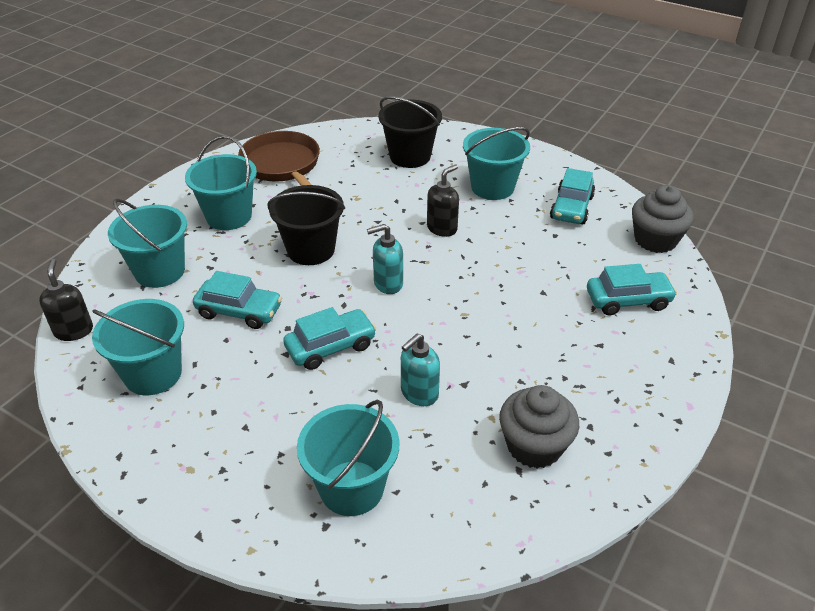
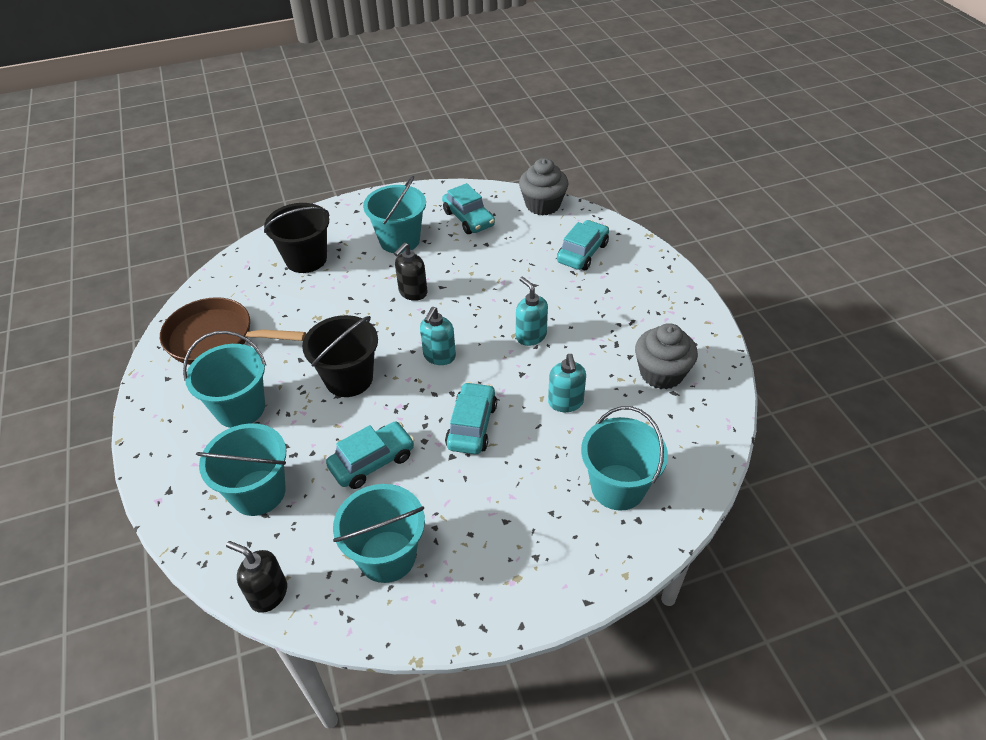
camera: 50 degrees left, 5 degrees up
(442, 228) = (413, 292): black soap dispenser -> black soap dispenser turned 135 degrees counterclockwise
(475, 325) = (531, 336): none -> turquoise soap dispenser

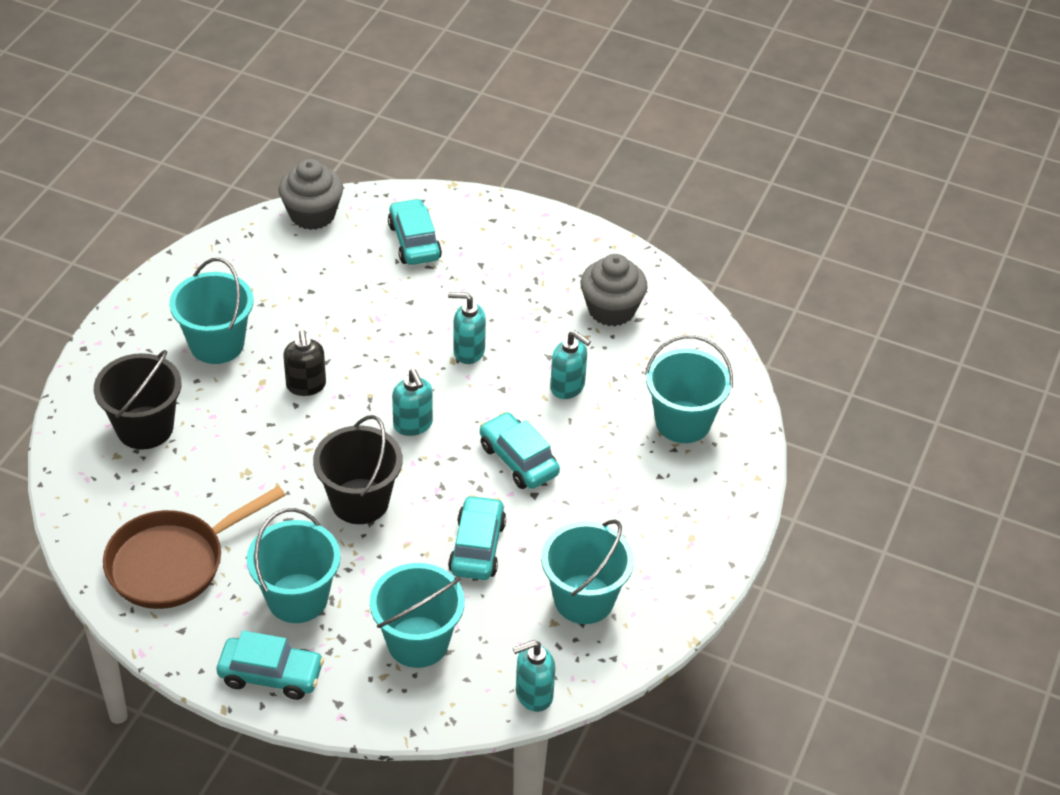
camera: 50 degrees left, 0 degrees up
(268, 594) = (533, 694): black soap dispenser -> turquoise soap dispenser
(468, 219) = (256, 276): turquoise car -> turquoise car (271, 675)

